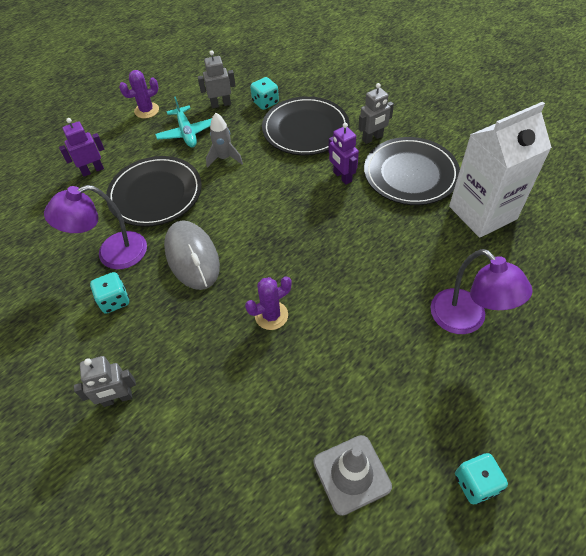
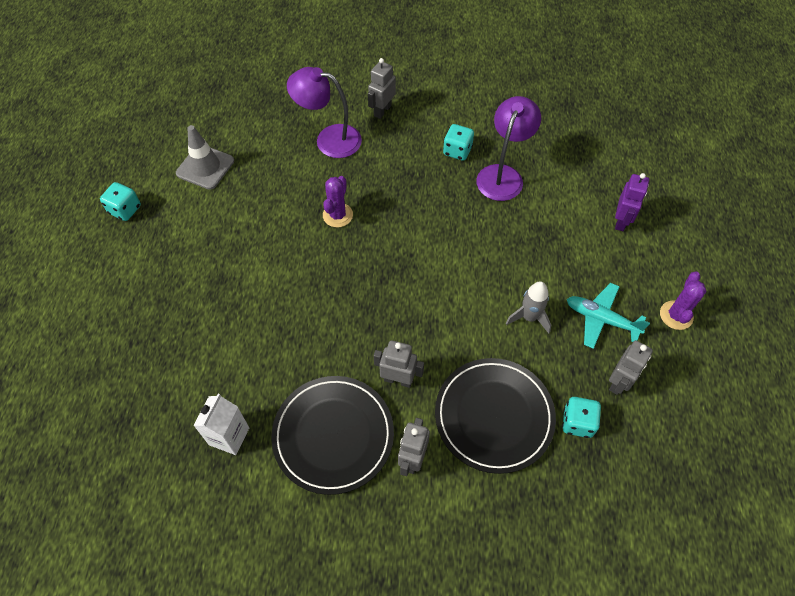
camera: 135 degrees right, 5 degrees up
(155, 194) = (539, 240): black plate -> none
(192, 257) = (442, 214): grey mouse -> none
(342, 177) = (398, 379): purple robot -> grey robot
(466, 320) = (186, 311): purple lamp -> purple lamp (329, 139)
(482, 212) = (229, 436): white carton -> white carton, size x0.53

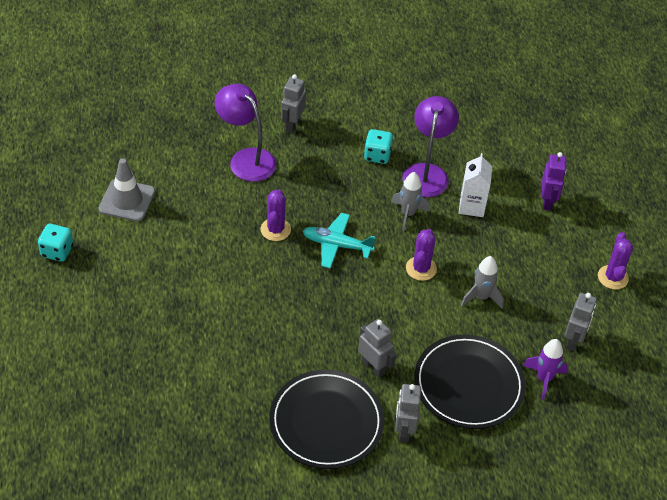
camera: 15 degrees left, 10 degrees down
(229, 436) = (229, 437): white carton -> white carton (471, 206)
(329, 139) = (246, 159): purple lamp -> purple lamp turned 45 degrees clockwise
(398, 379) = (373, 367): grey robot -> grey robot turned 45 degrees clockwise
(473, 216) = (408, 214): none -> grey rocket
(473, 277) = (421, 269): none -> purple cactus
(577, 422) = (544, 379): turquoise dice -> purple rocket
(601, 319) = (547, 290): turquoise plane -> turquoise plane (337, 245)

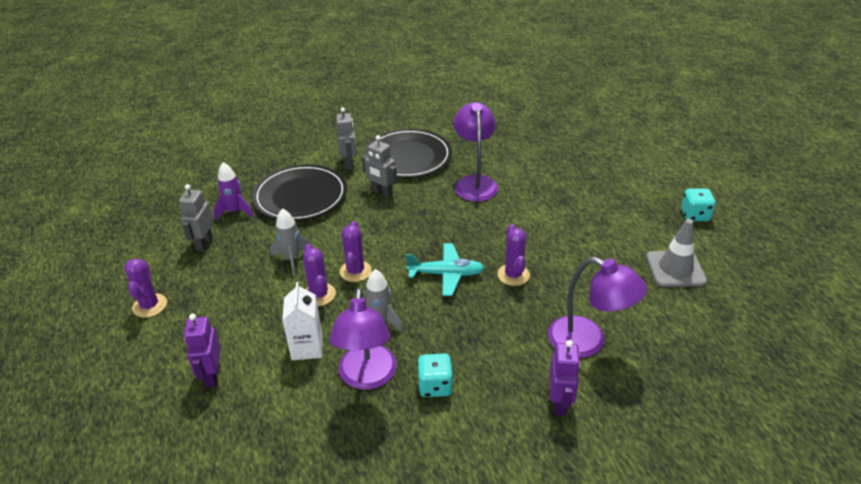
camera: 170 degrees right, 10 degrees down
(261, 355) = (475, 182): none -> purple lamp
(292, 125) = (559, 403): grey robot -> purple robot
(458, 252) = (319, 294): none -> purple cactus

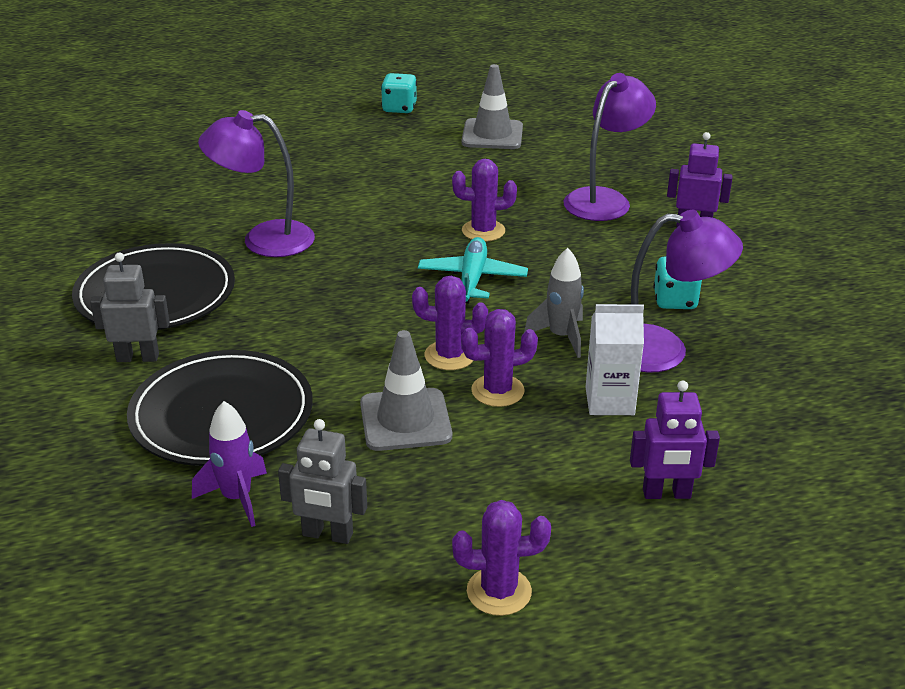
camera: 85 degrees left, 5 degrees down
(292, 259) = (405, 420): grey rocket -> grey traffic cone
(382, 192) = (250, 325): grey robot -> none

